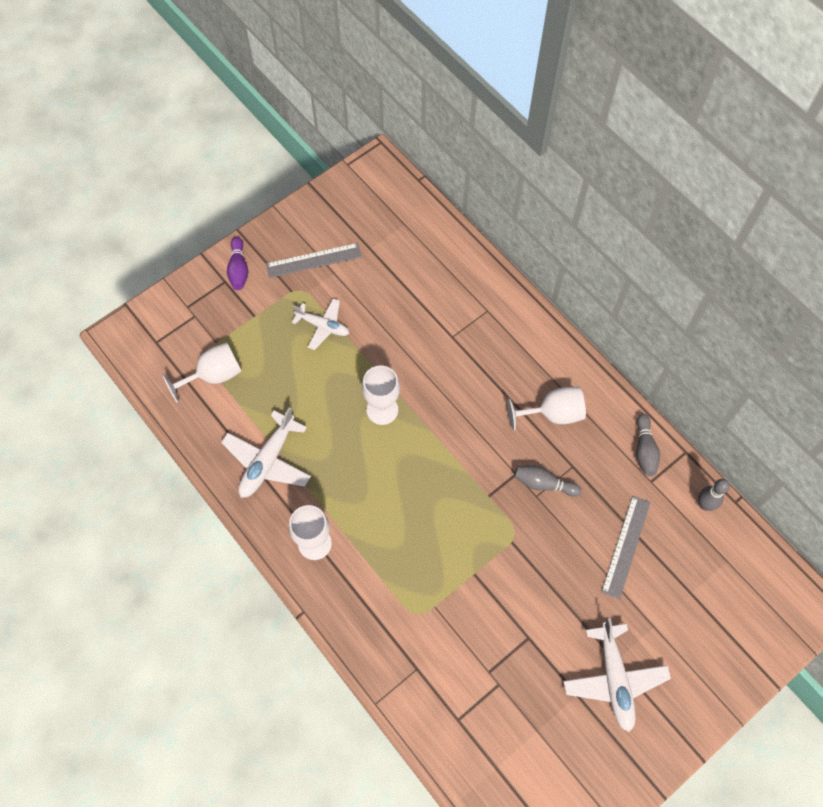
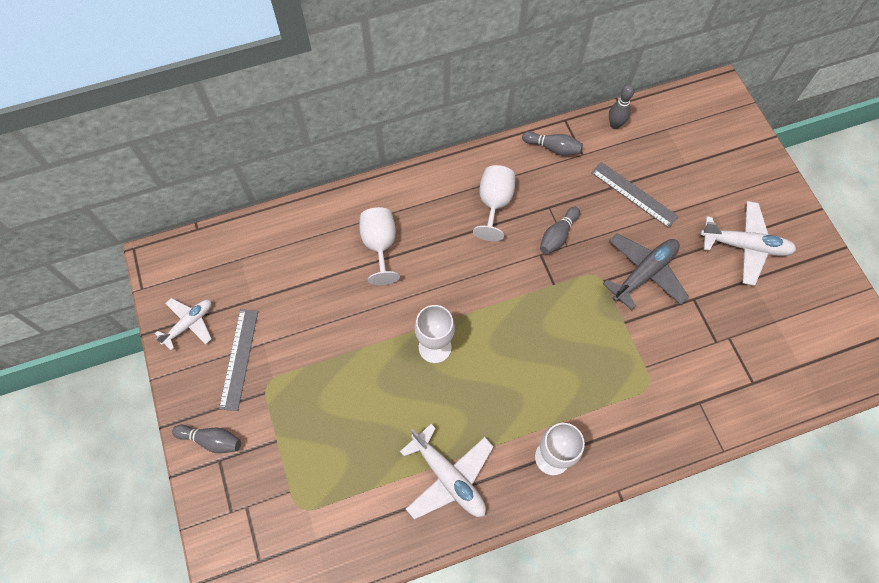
camera: 70 degrees left, 0 degrees up
(213, 375) = (328, 506): white goblet -> white goblet (380, 246)
(238, 269) = (211, 440): purple bowling pin -> grey bowling pin
(323, 326) = (319, 374): white plane -> white plane (189, 324)
(536, 580) = (644, 273): none -> grey plane

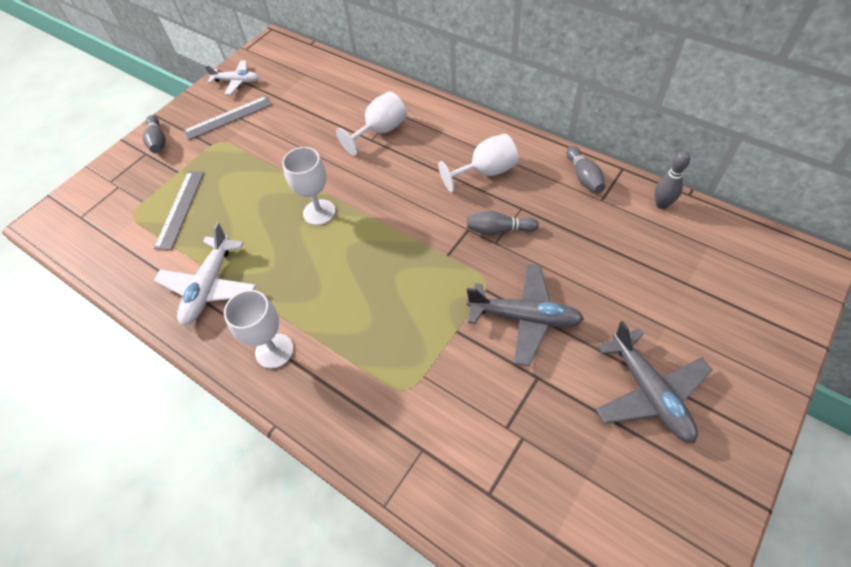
camera: 60 degrees right, 10 degrees down
(634, 194) = (603, 261): grey ruler -> grey ruler (180, 209)
(745, 246) = (649, 392): white plane -> grey plane

